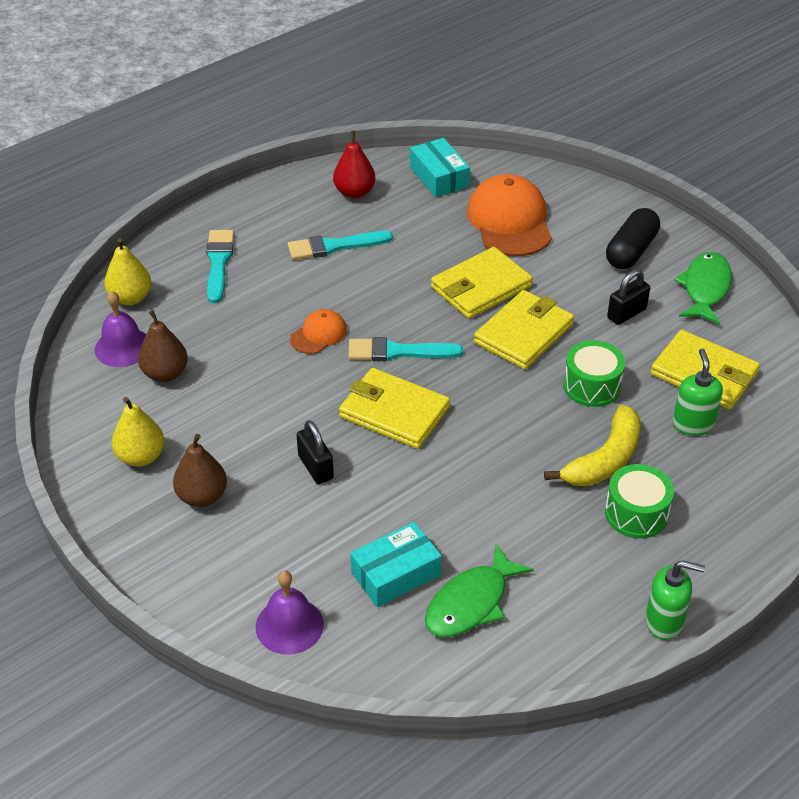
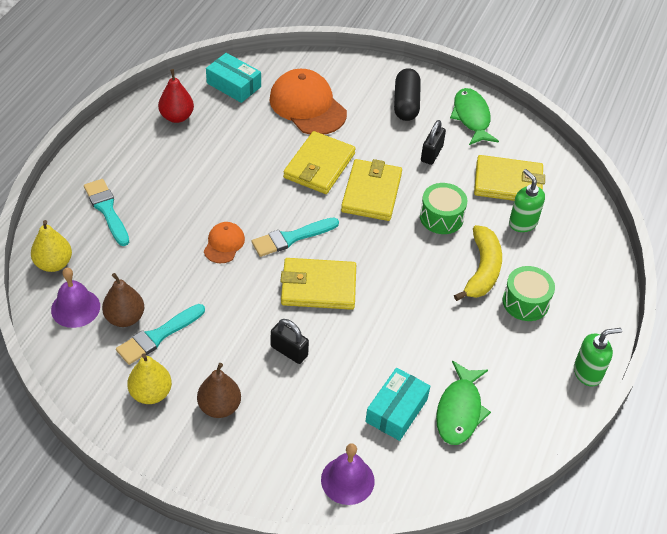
camera: 30 degrees left, 5 degrees up
(334, 246) = (190, 167): turquoise brush -> turquoise brush (158, 336)

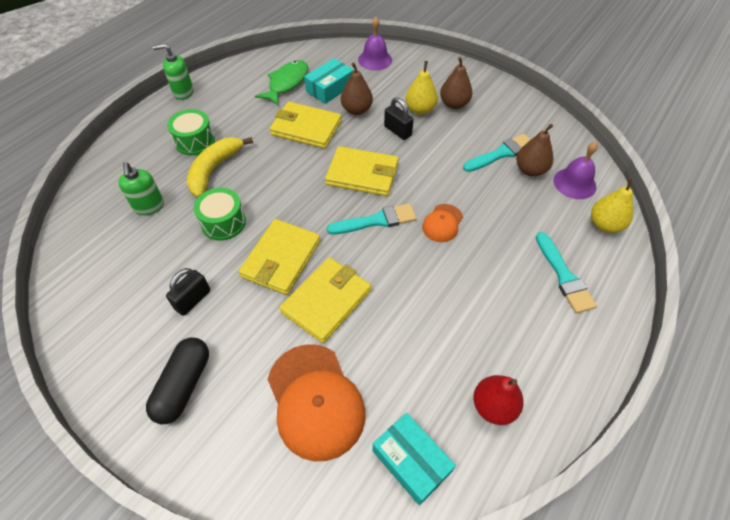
camera: 165 degrees left, 5 degrees up
(151, 393) = (504, 117): yellow pear -> yellow pear (420, 109)
(349, 377) = (356, 110): none -> brown pear
(471, 117) = (114, 348): green fish -> none
(508, 182) = (132, 251): yellow wallet -> yellow wallet (306, 128)

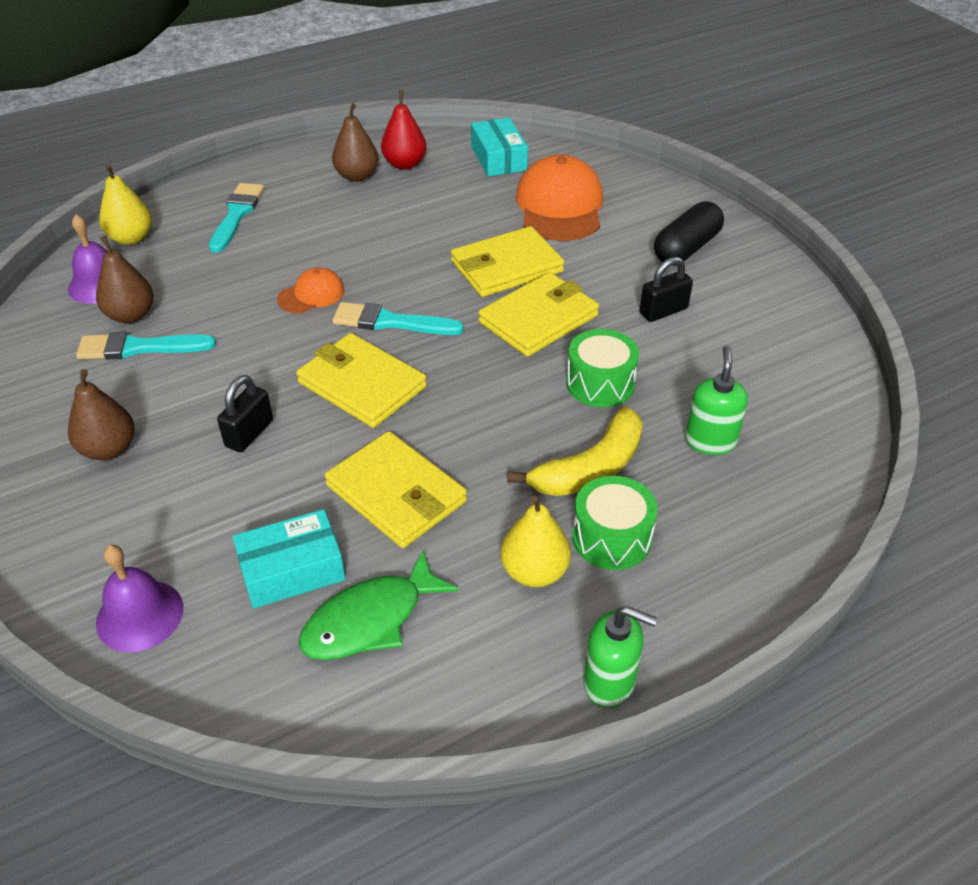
camera: 155 degrees left, 10 degrees down
(356, 110) = (282, 499): brown pear -> brown pear (357, 176)
(397, 131) = (249, 433): black padlock -> black padlock turned 45 degrees clockwise
(420, 109) = (174, 459): yellow pear -> yellow pear (534, 572)

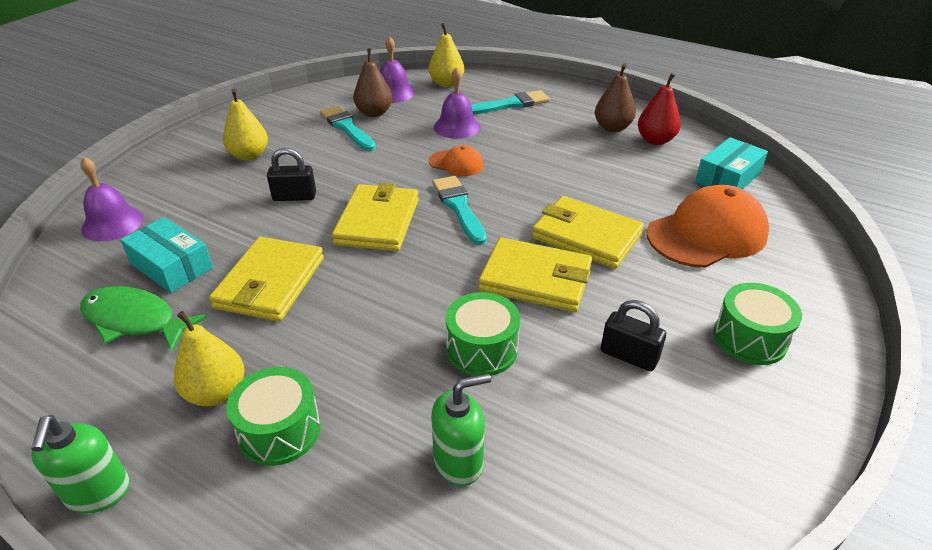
camera: 60 degrees right, 5 degrees down
(109, 449) = (249, 155): brown pear -> yellow pear
(238, 267) = (457, 126): none -> purple bell
(590, 468) = (363, 383): yellow banana -> none
(686, 248) = (749, 338): black capsule -> green drum

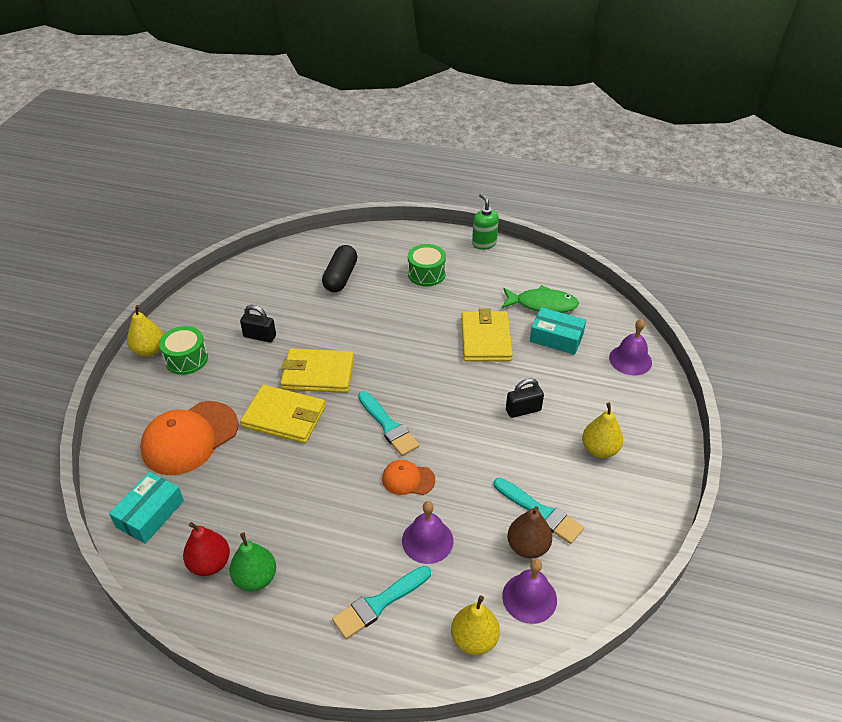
camera: 165 degrees right, 5 degrees up
(216, 392) = (467, 282): yellow pear -> yellow pear (149, 350)
(377, 222) = (444, 399): yellow wallet -> none
(459, 462) = (340, 277): green soap dispenser -> black capsule
(482, 349) = (342, 325): green drum -> none
(612, 128) = (256, 578): brown pear -> green pear

